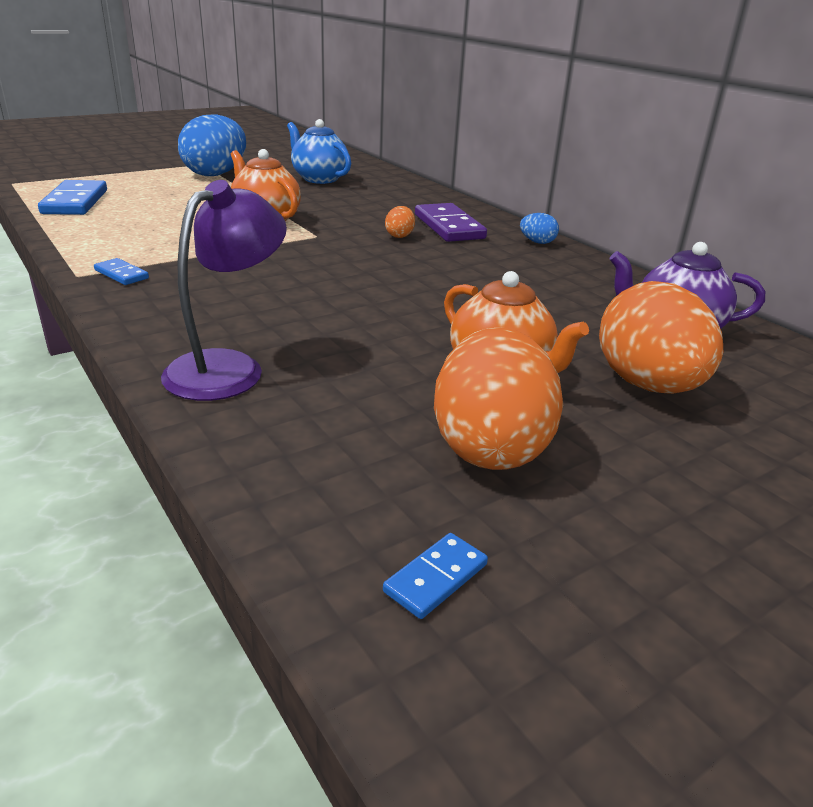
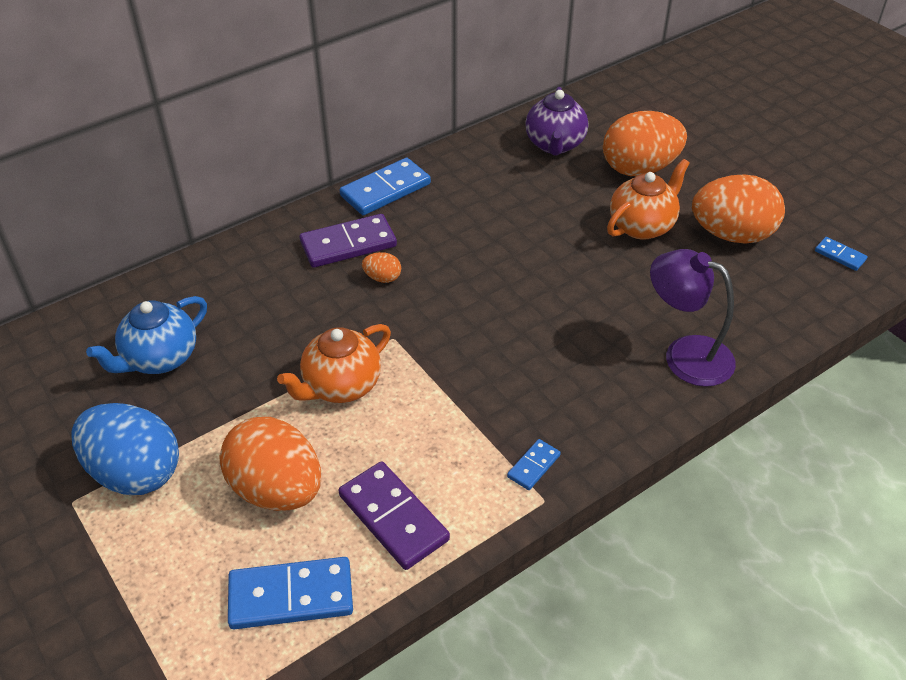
camera: 90 degrees left, 15 degrees up
(114, 228) = (393, 517): none -> purple domino
(172, 201) = (277, 489): none -> orange egg
(537, 242) = (385, 190): blue egg -> blue domino

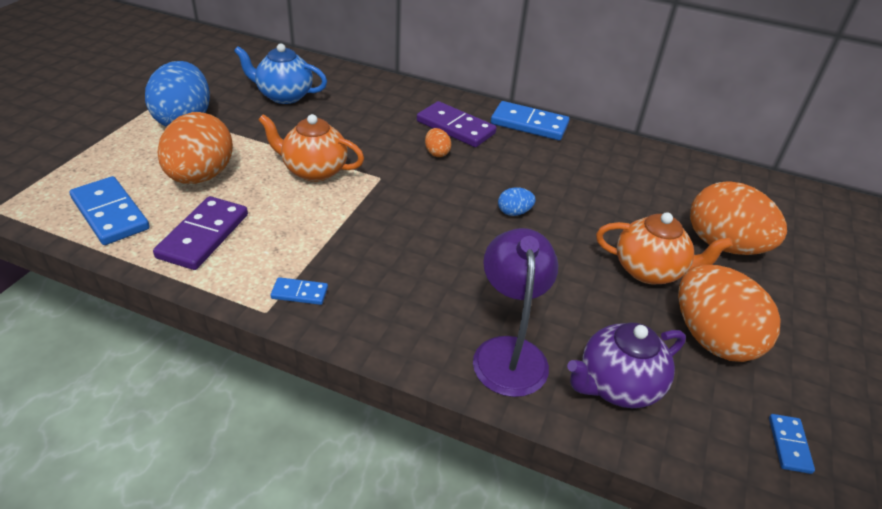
camera: 55 degrees right, 5 degrees down
(515, 268) = (514, 212): none -> blue egg
(555, 145) = (687, 187): purple teapot -> purple teapot (617, 386)

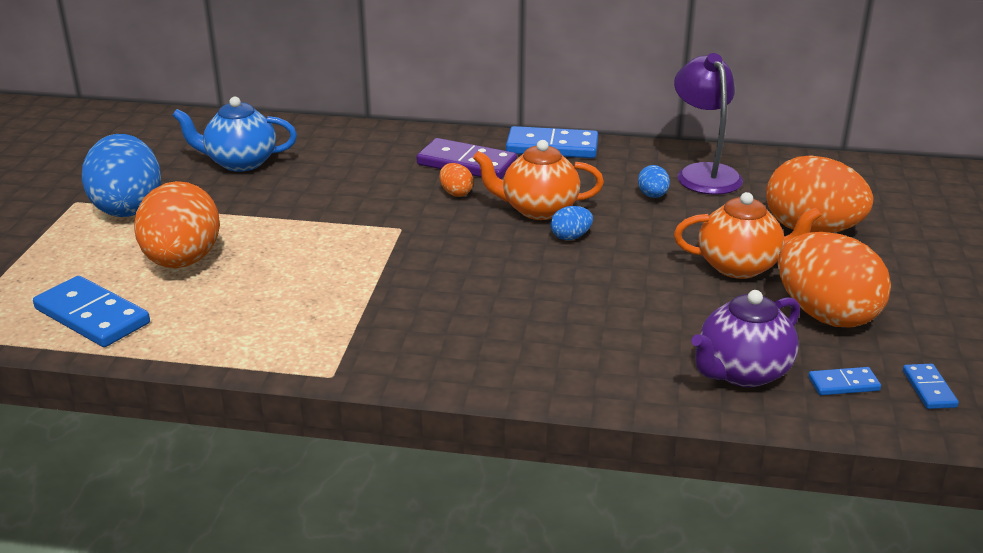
camera: 10 degrees left, 10 degrees down
(203, 236) = (219, 319): purple domino -> none
(299, 293) = (362, 352): blue domino -> blue domino (843, 384)
(314, 170) = (317, 234): orange teapot -> orange teapot (538, 209)
(509, 352) = (618, 364): purple lamp -> purple lamp (704, 173)
(596, 185) = (652, 196): none -> blue egg

